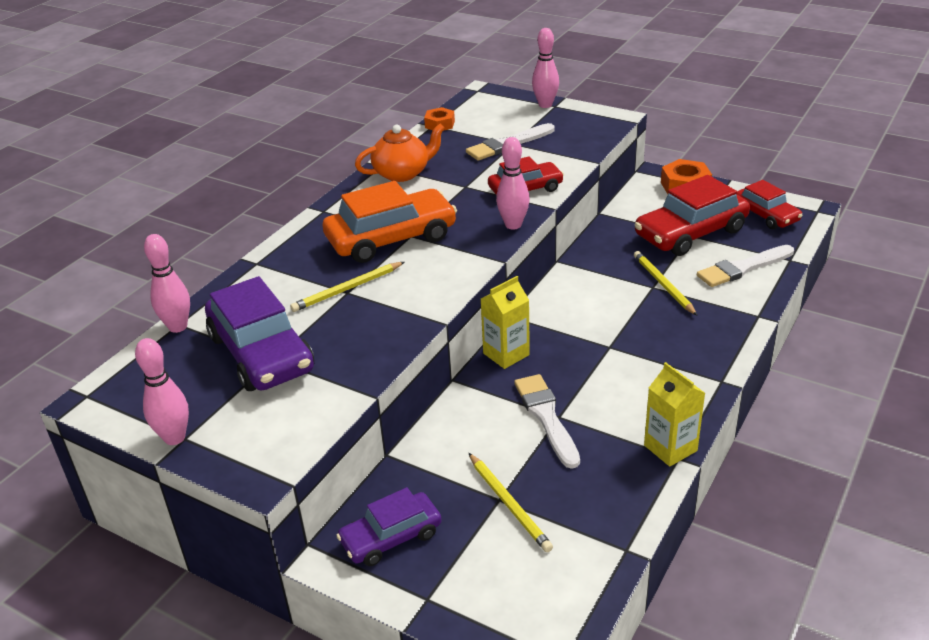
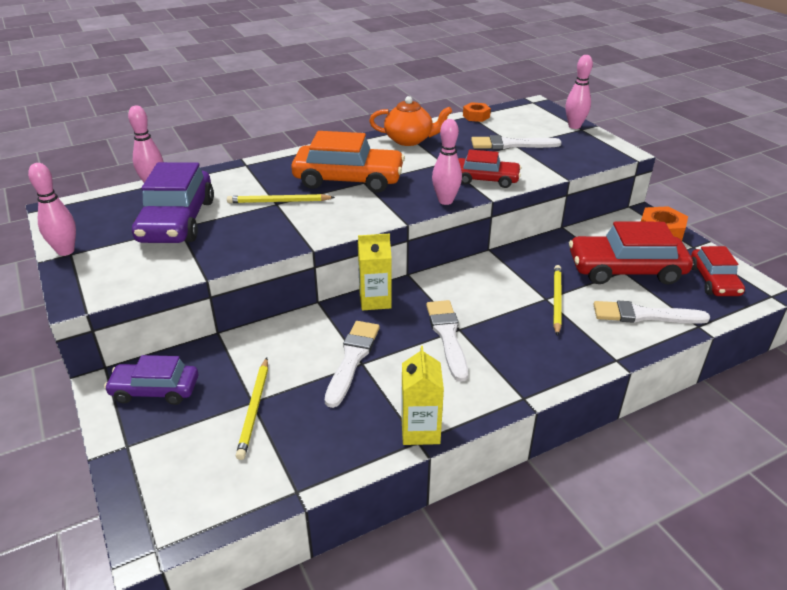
camera: 30 degrees right, 0 degrees up
(606, 357) = (447, 336): none -> white brush

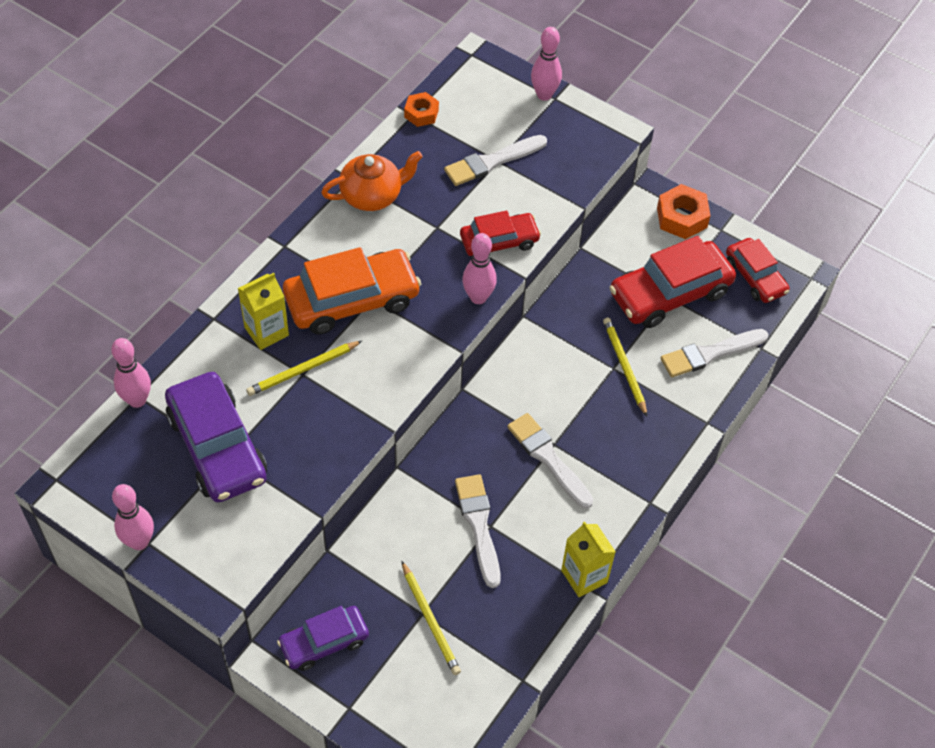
camera: 30 degrees left, 20 degrees up
(375, 300) = (452, 441): yellow carton -> yellow carton (266, 331)

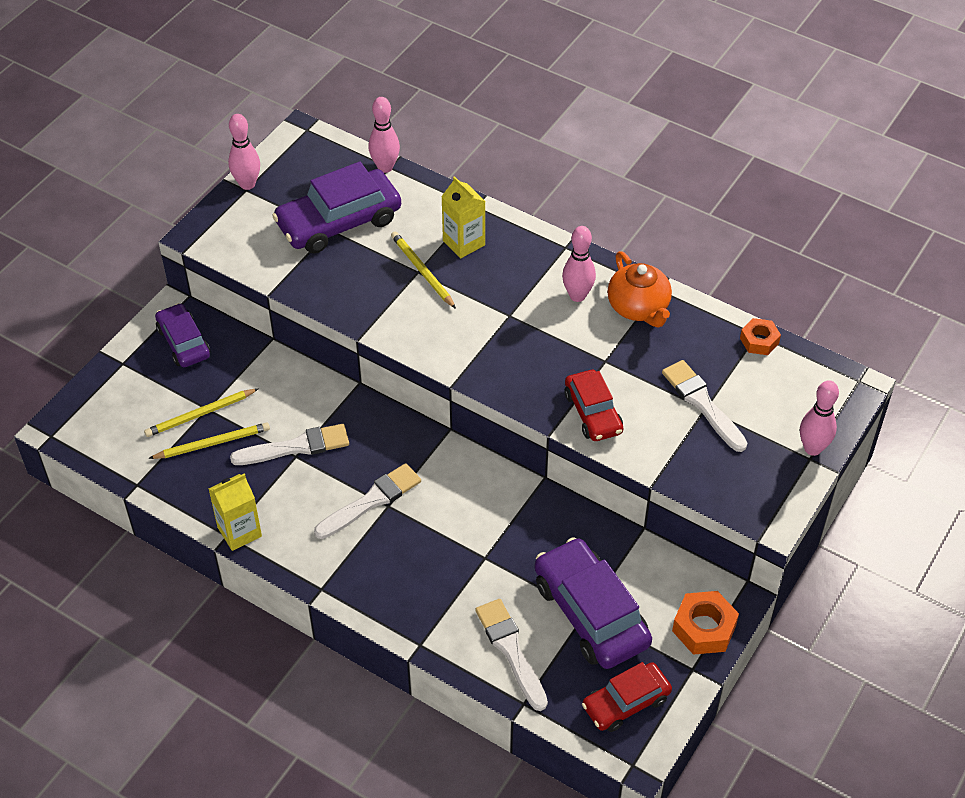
camera: 90 degrees right, 5 degrees down
(352, 300) = (505, 300): orange car -> none
(478, 297) = (518, 397): pink bowling pin -> pink bowling pin (577, 295)
(624, 367) = (487, 567): yellow pencil -> yellow pencil (212, 443)
(670, 293) = (591, 613): red car -> purple car

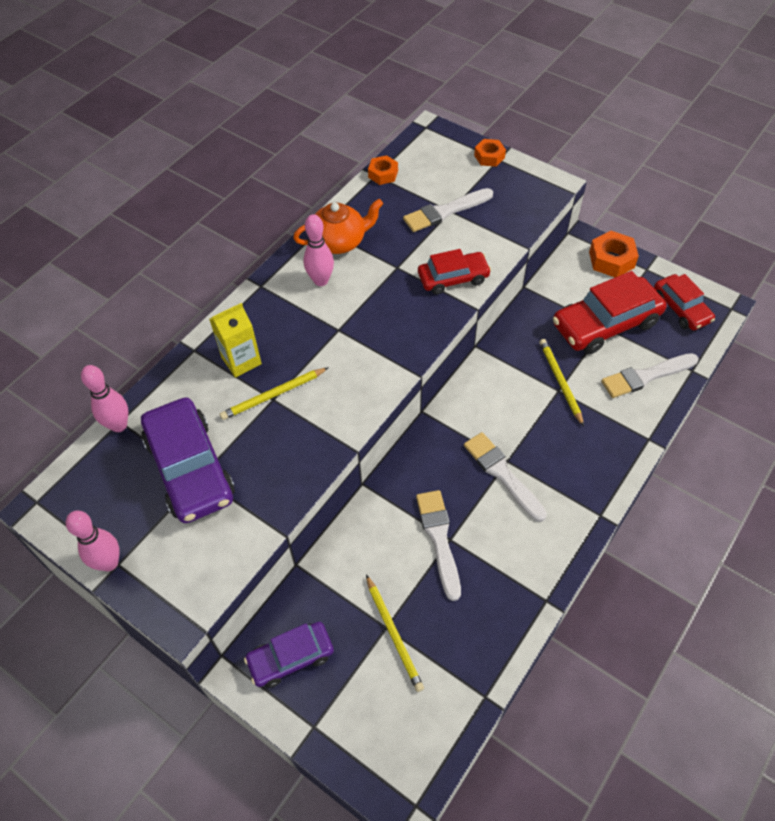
camera: 85 degrees left, 5 degrees up
(212, 443) = (432, 619): yellow pencil -> yellow pencil (560, 382)
(239, 532) = (541, 588): yellow carton -> none
(591, 613) = (605, 324): purple car -> red car
(812, 448) = (489, 157): pink bowling pin -> orange nut

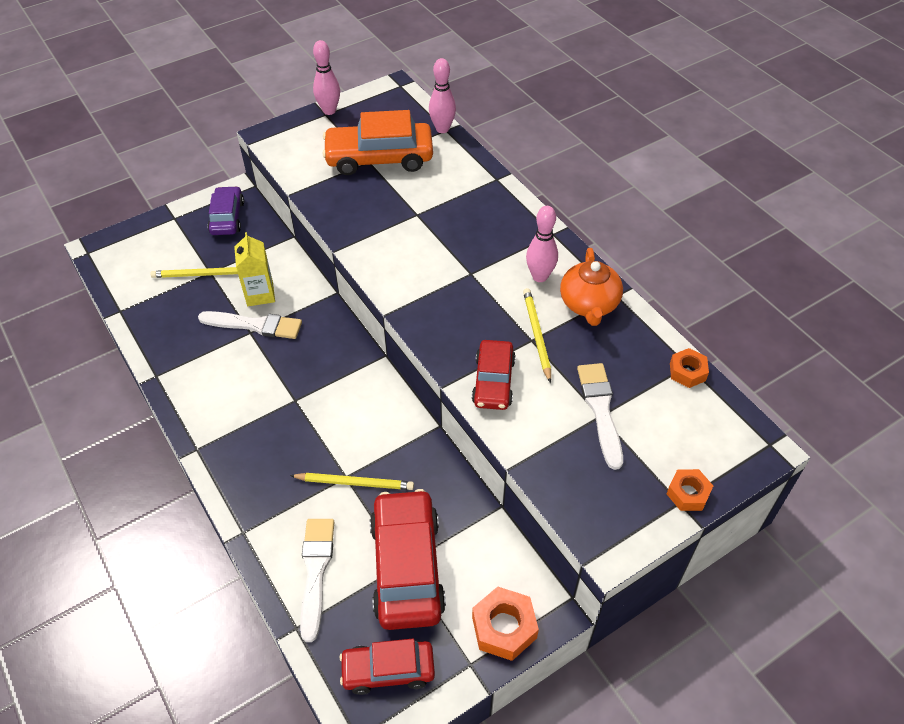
camera: 110 degrees right, 5 degrees down
(190, 468) = (379, 158): purple car -> orange car
(241, 361) = (469, 204): yellow carton -> yellow carton (260, 294)
(273, 395) = (420, 215): yellow pencil -> yellow pencil (536, 335)
(502, 474) = (284, 391): white brush -> none

